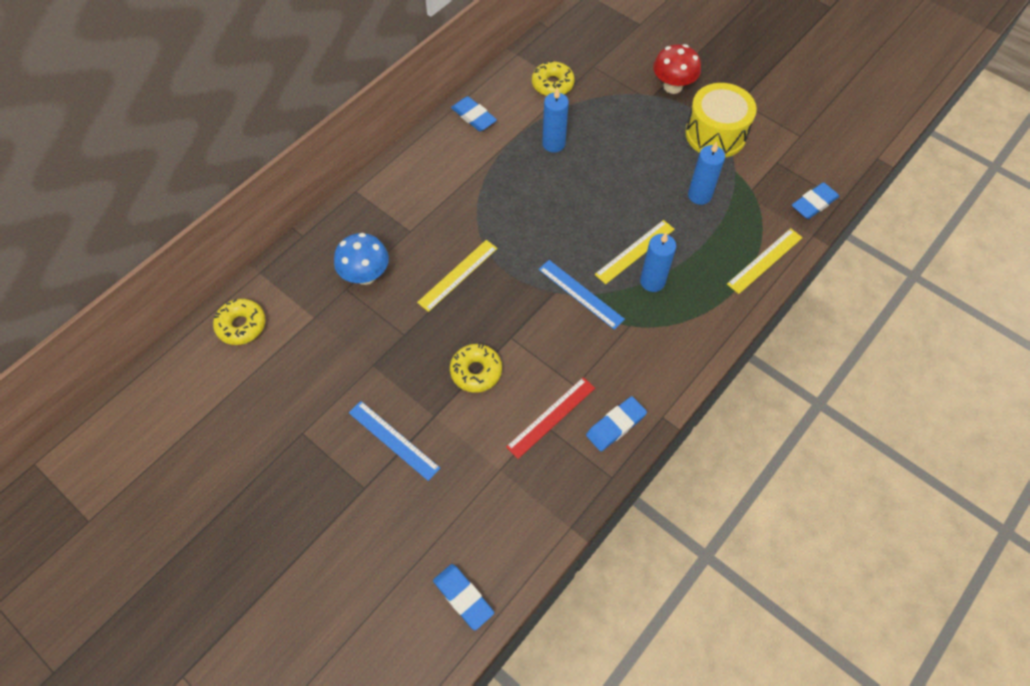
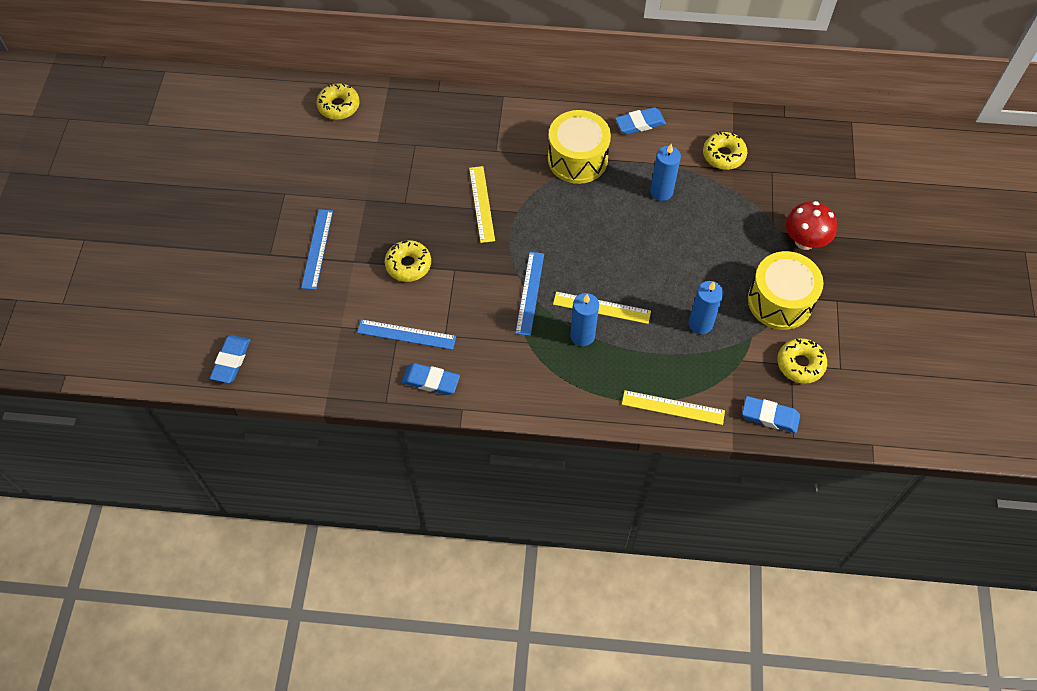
camera: 55 degrees right, 0 degrees up
(365, 275) = (435, 149): blue mushroom -> none
(458, 275) = (482, 204): yellow ruler -> yellow ruler turned 75 degrees clockwise
(471, 179) = (577, 159): none -> yellow drum
(474, 116) = (640, 123): blue eraser -> blue eraser turned 60 degrees clockwise
(551, 417) = (406, 334): red ruler -> blue ruler
(780, 157) = (800, 364): none -> yellow donut

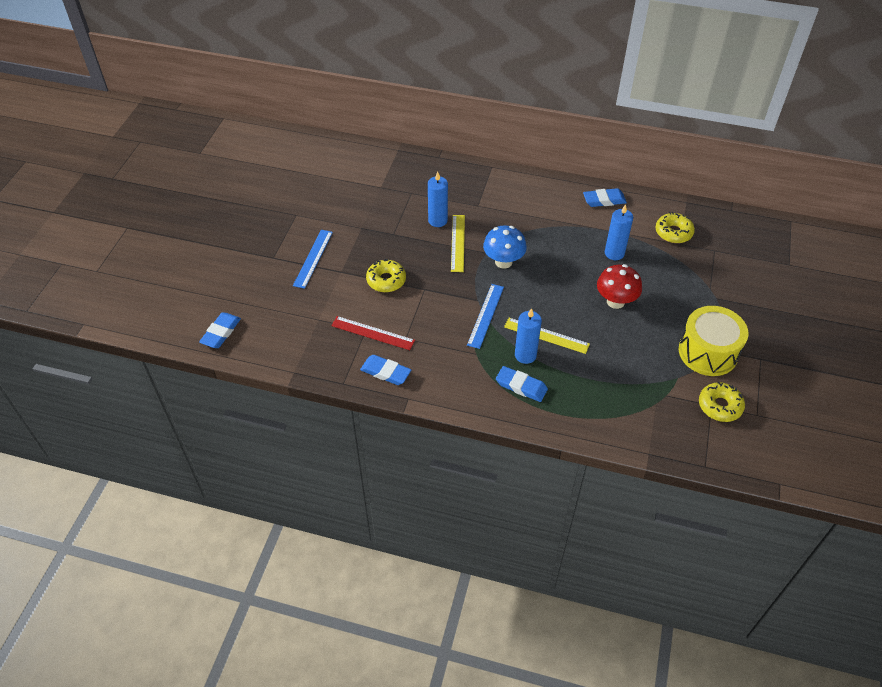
camera: 10 degrees right, 10 degrees down
(339, 106) = (355, 158): yellow donut -> none
(406, 334) = (373, 333): blue ruler -> red ruler
(538, 221) = (503, 262): none -> blue mushroom
(577, 159) = (546, 220): yellow drum -> none
(673, 407) = (597, 425): yellow ruler -> none
(700, 324) = (632, 360): blue candle -> blue candle (437, 220)
(770, 416) = (685, 445): blue eraser -> blue eraser (521, 386)
(804, 241) = (737, 307): red mushroom -> red mushroom (615, 301)

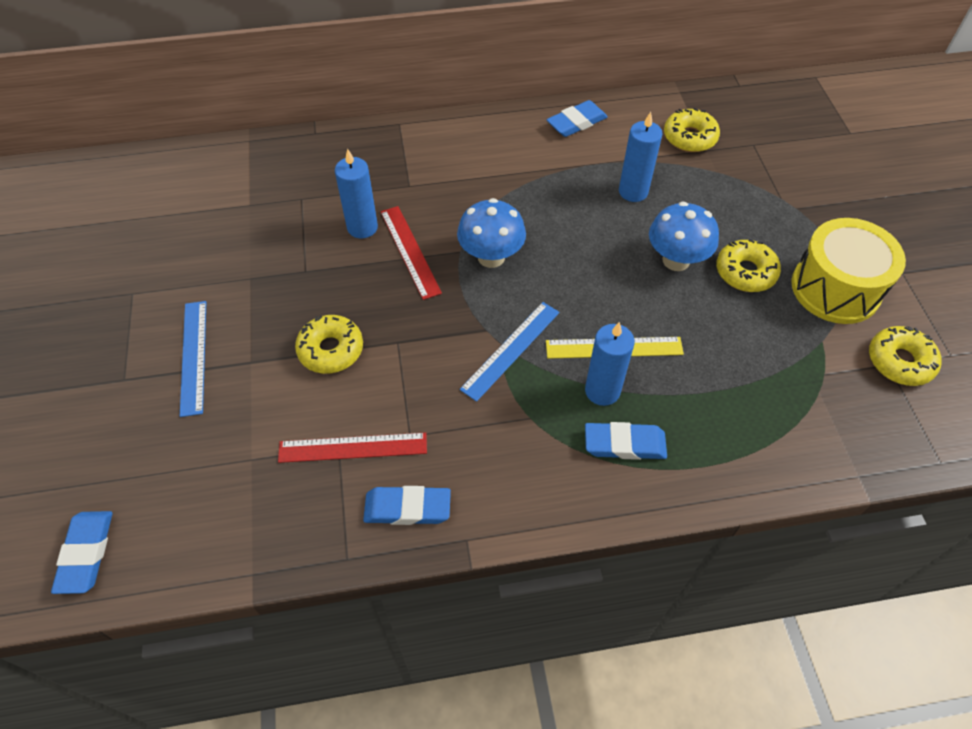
camera: 25 degrees left, 5 degrees up
(458, 243) = (410, 251): yellow ruler -> red ruler
(485, 315) = (511, 350): blue ruler -> blue ruler turned 45 degrees clockwise
(615, 301) = (676, 260): red mushroom -> blue mushroom
(655, 323) = (745, 272): none -> yellow donut

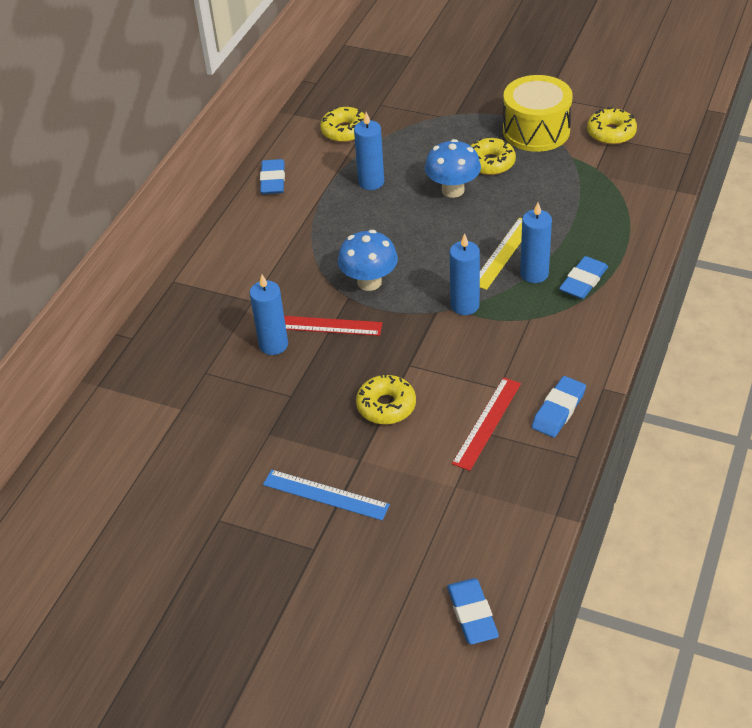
camera: 55 degrees left, 10 degrees down
(86, 553) = (472, 614): blue eraser -> blue eraser turned 45 degrees clockwise
(511, 350) = (465, 305): blue ruler -> blue candle

